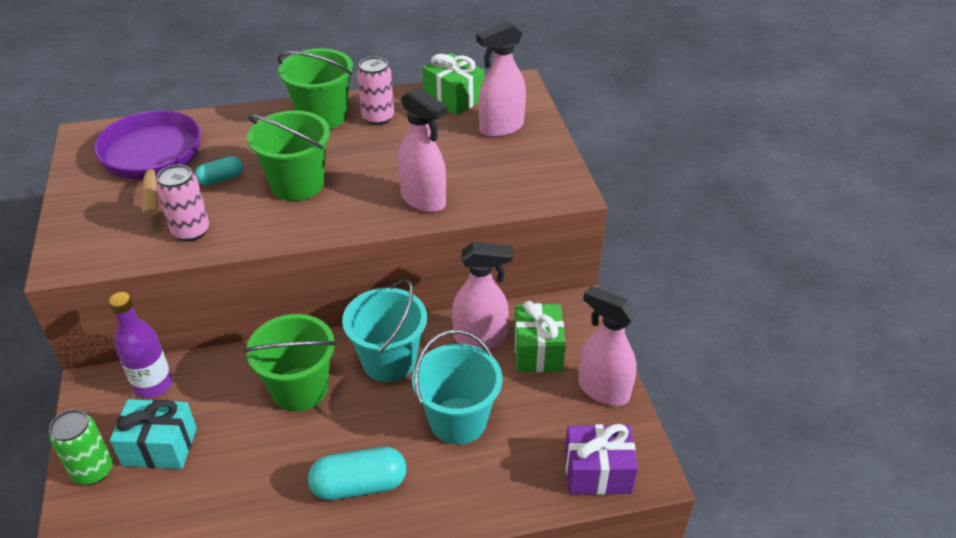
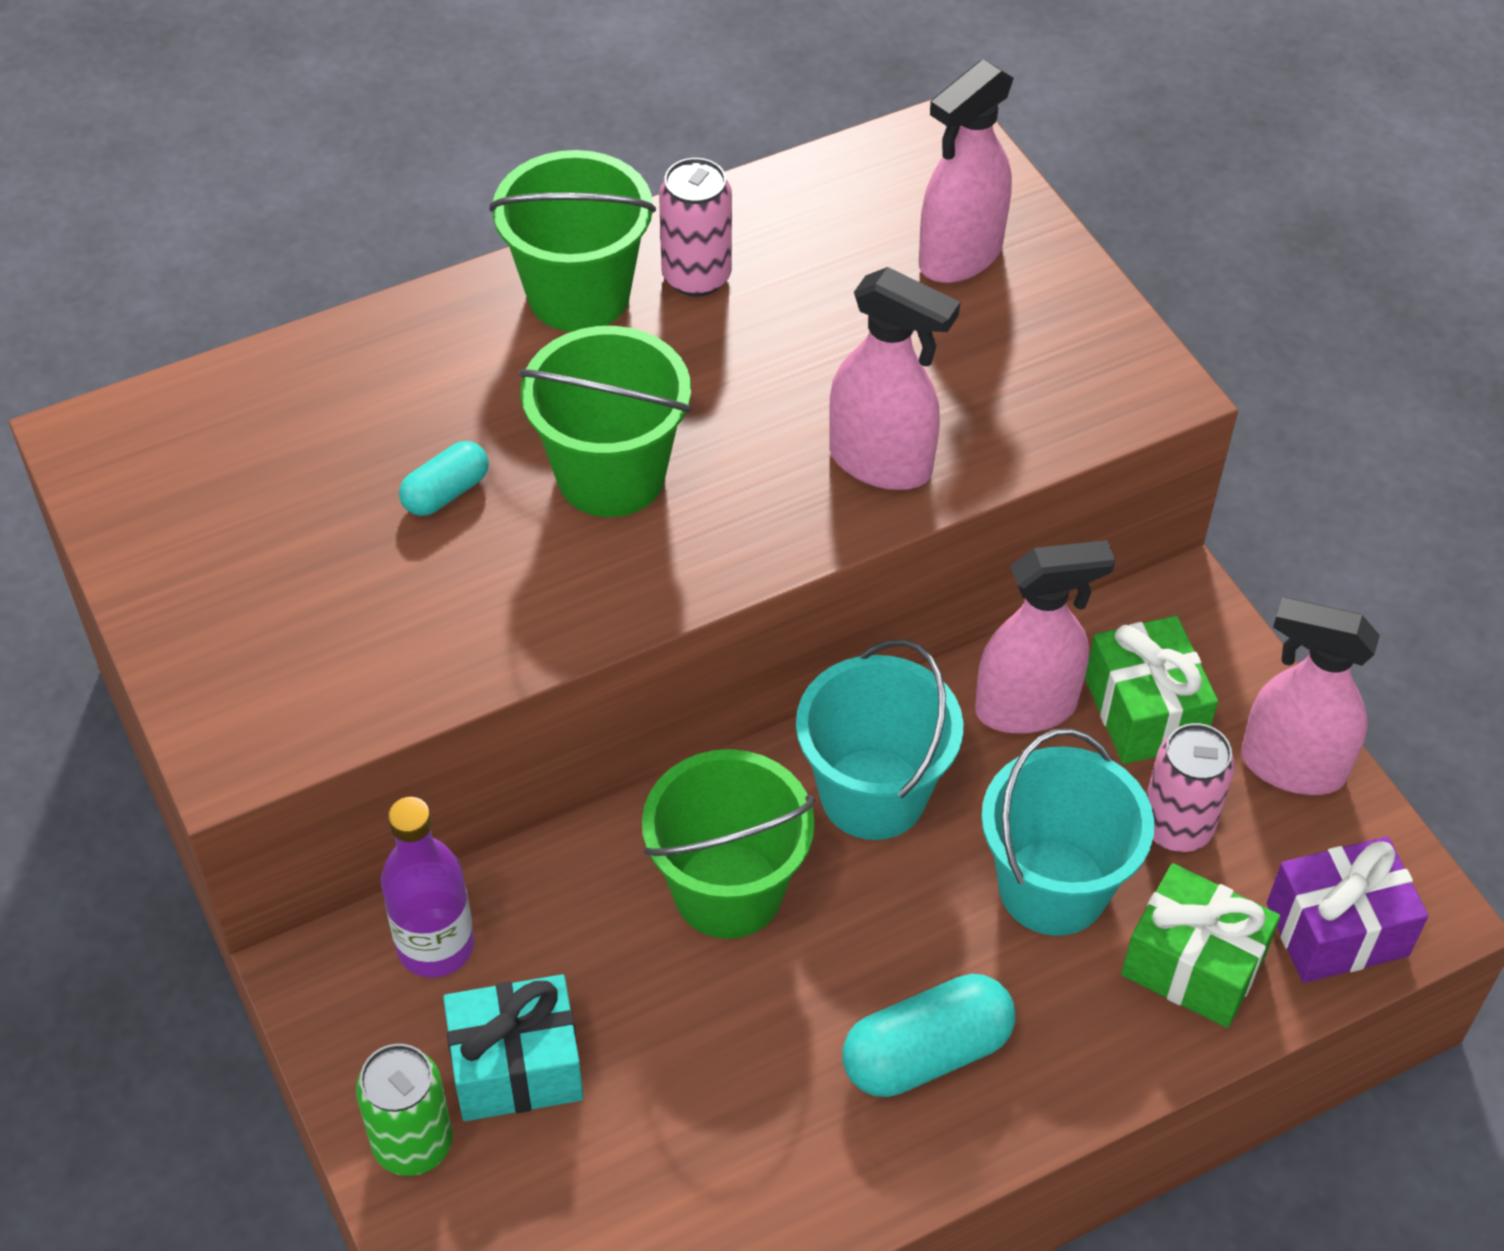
camera: 15 degrees left, 10 degrees up
(152, 160) = (273, 473): purple pan -> none
(191, 231) = (452, 629): pink can -> pink can (1176, 827)
(453, 98) = (831, 197): green gift -> green gift (1193, 965)

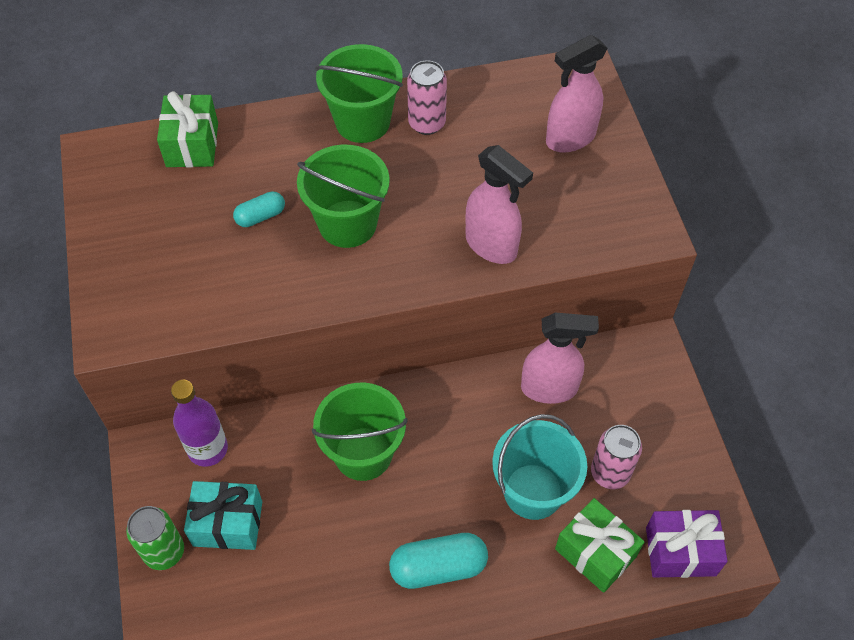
camera: 15 degrees right, 5 degrees up
(873, 794) = (454, 418): turquoise bucket -> none
(1144, 711) = (612, 404): green gift -> green gift (192, 144)
(1291, 766) = (683, 453): pink spray bottle -> none

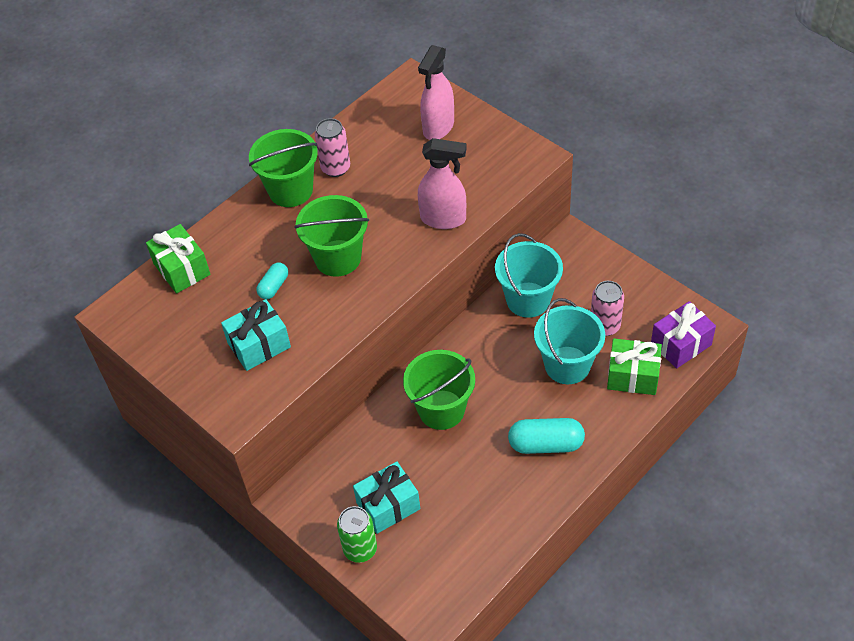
camera: 30 degrees left, 5 degrees down
(194, 271) = (259, 345): none -> turquoise gift
(208, 449) = (334, 471): purple bottle -> none
(438, 567) = (546, 444): turquoise capsule -> turquoise capsule turned 45 degrees clockwise
(549, 388) = (528, 300): pink spray bottle -> turquoise bucket

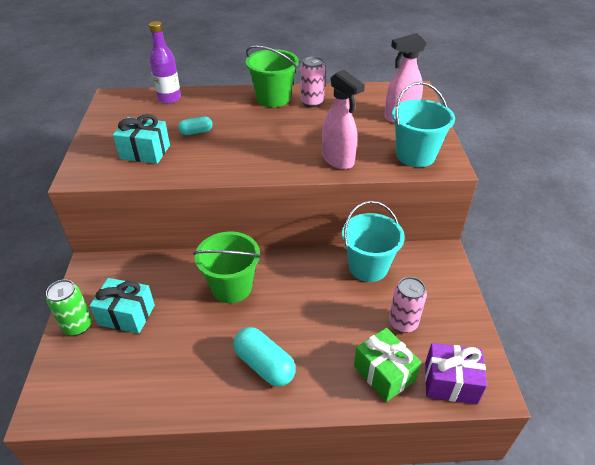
camera: 40 degrees right, 10 degrees down
(182, 269) = (169, 98): green gift -> purple bottle
(338, 258) = (248, 141): green bucket -> none
(567, 365) = (344, 326): turquoise bucket -> turquoise bucket (415, 155)

